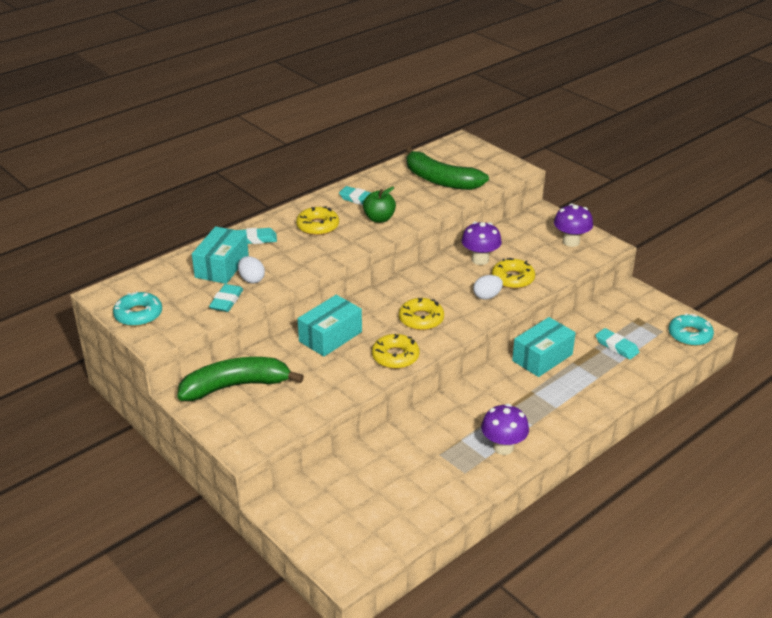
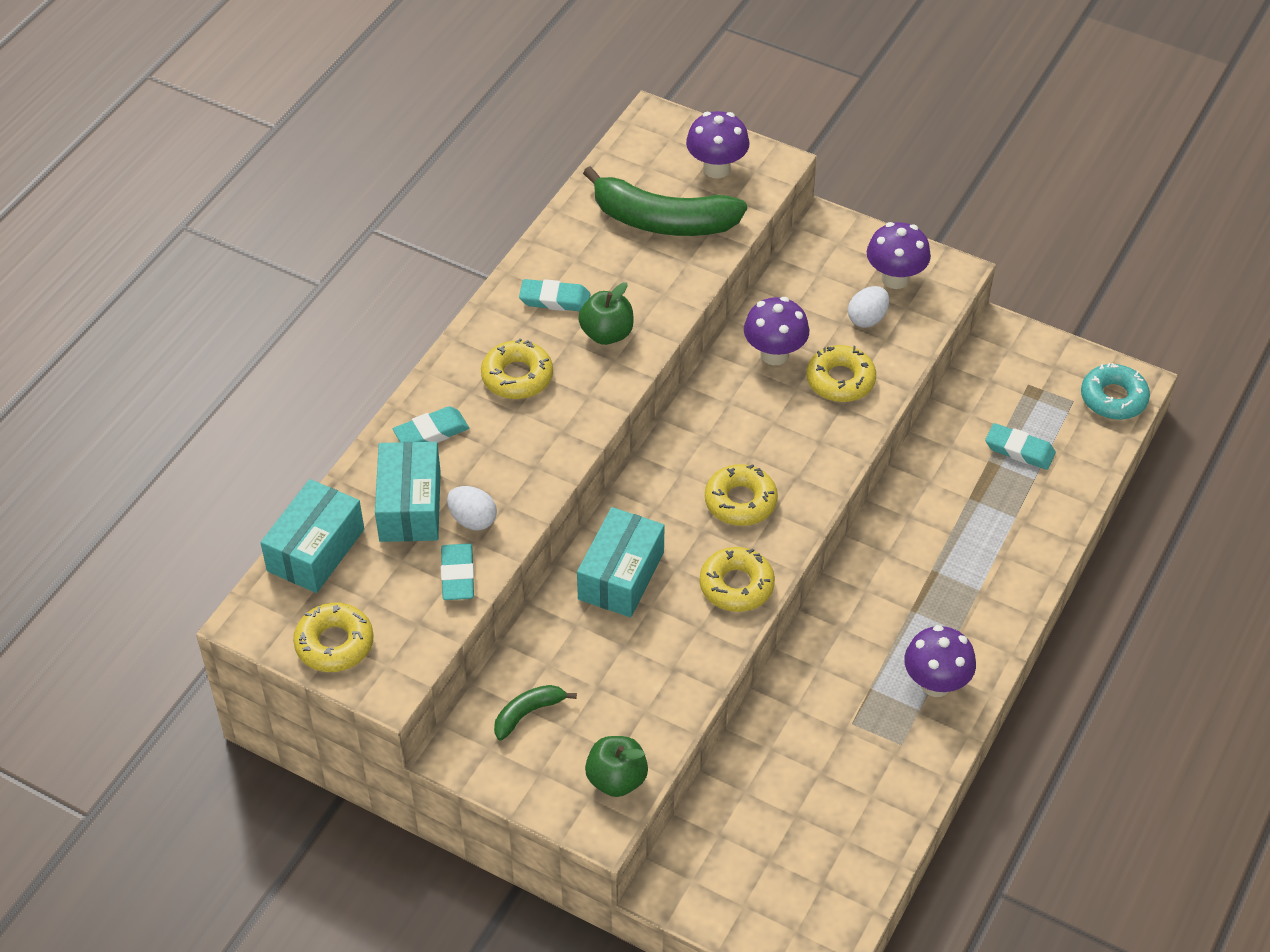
camera: 20 degrees left, 15 degrees up
(138, 315) = (334, 644): turquoise donut -> yellow donut
(236, 386) = (528, 713): green banana -> green banana, size x0.47
(266, 430) = (616, 779): none -> green apple
(484, 165) = (716, 168): none -> purple mushroom
(487, 296) = (817, 427): white egg -> white egg (867, 319)
(542, 357) = (922, 502): turquoise box -> turquoise box (315, 550)

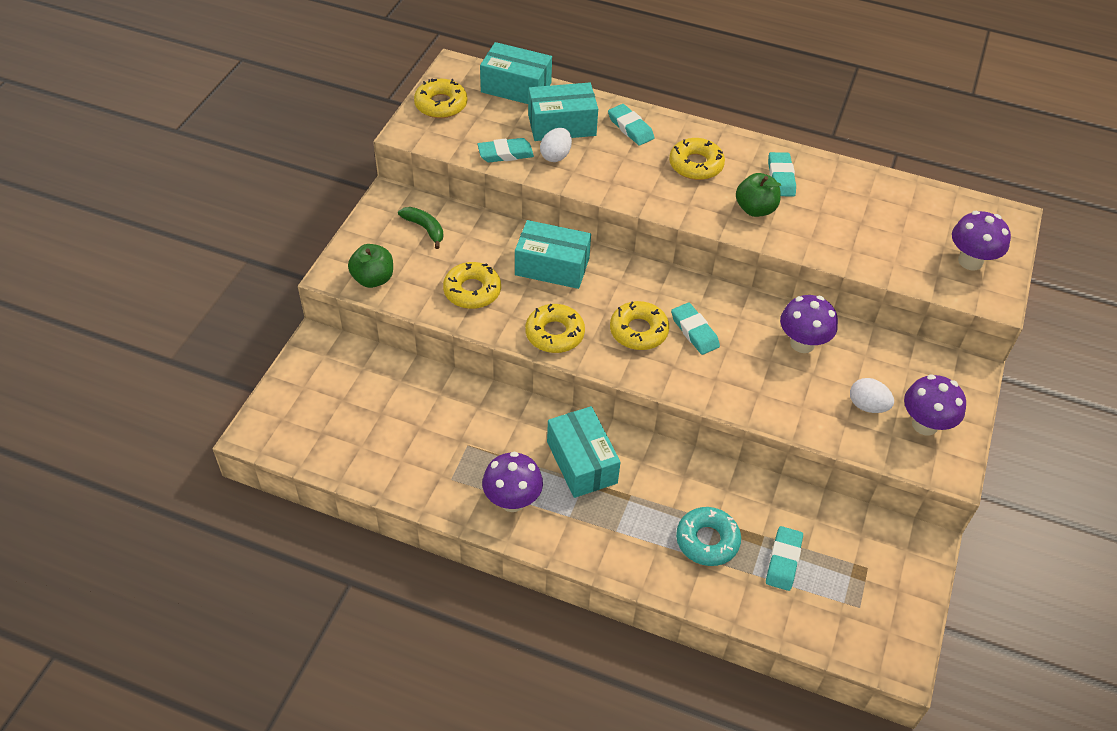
camera: 80 degrees right, 0 degrees up
(662, 221) = (892, 232): green banana -> none
(746, 448) = (694, 331): none -> turquoise eraser
(840, 380) = (788, 389): yellow donut -> yellow donut (472, 291)
(885, 610) = (581, 462): none -> turquoise box
(1113, 398) = (874, 643): turquoise donut -> turquoise donut (707, 540)

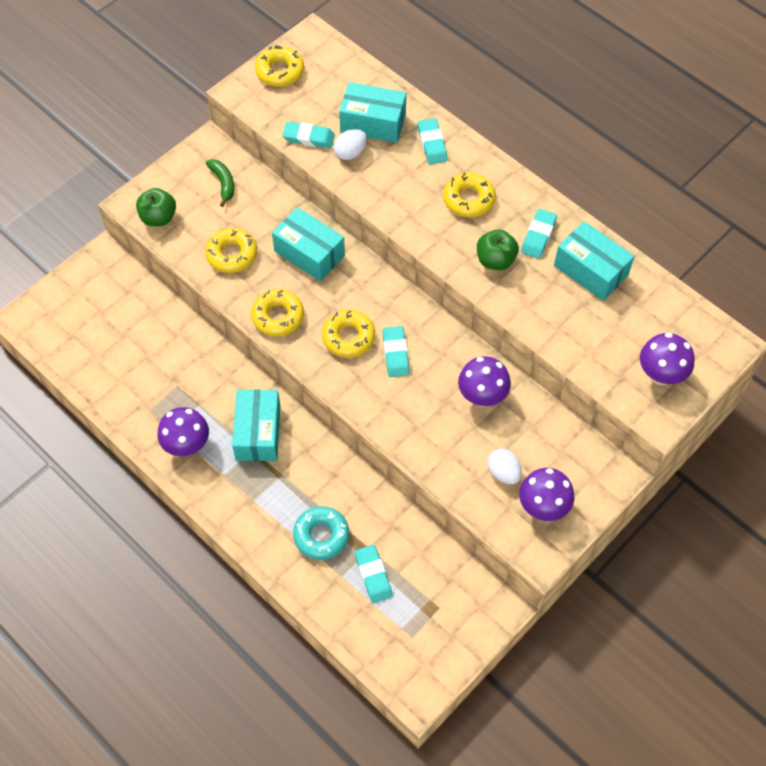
camera: 25 degrees right, 10 degrees up
(516, 87) = (354, 72): turquoise box -> turquoise box (591, 270)
(783, 560) = (373, 575): turquoise eraser -> turquoise eraser turned 60 degrees counterclockwise

